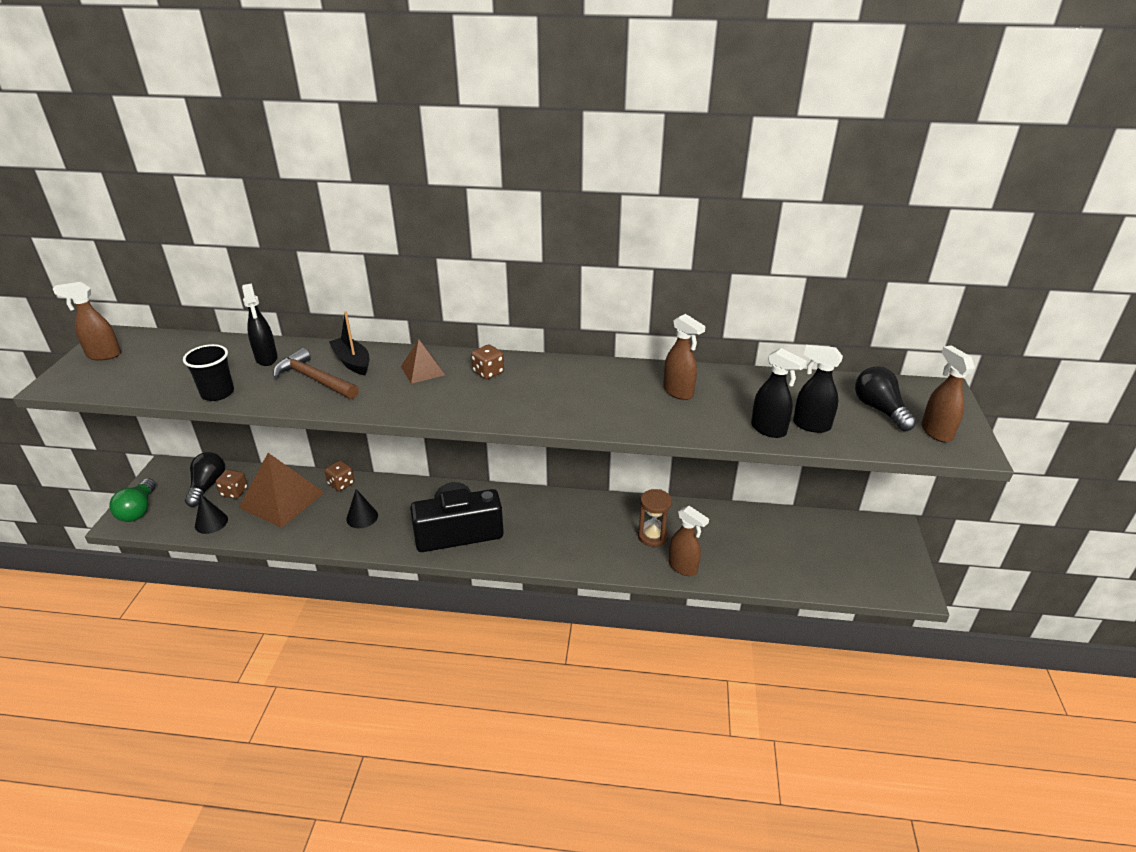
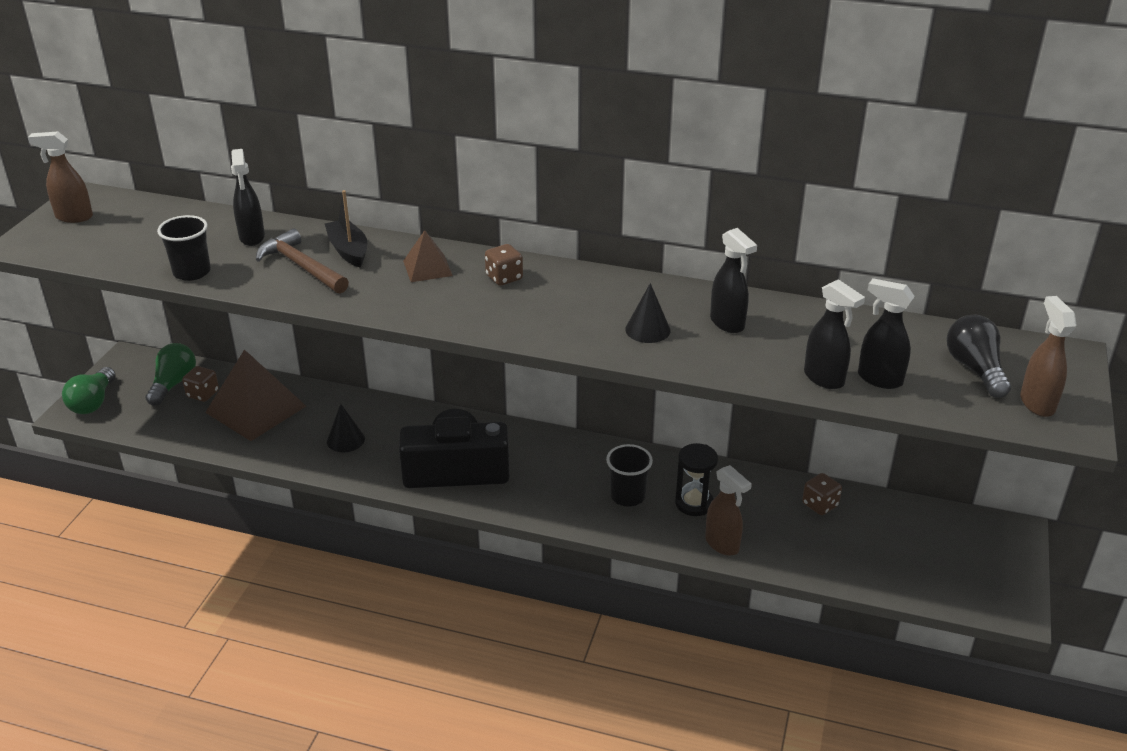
camera: 10 degrees right, 0 degrees up
(207, 486) = (173, 384): black light bulb -> green light bulb
(211, 522) = (172, 426): black cone -> black cone (647, 330)
(341, 484) = (328, 398): brown dice -> brown dice (820, 505)
(600, 536) = (627, 496): none -> black cup
(652, 536) = (694, 503): brown hourglass -> black hourglass
(678, 392) = (727, 323): brown spray bottle -> black spray bottle

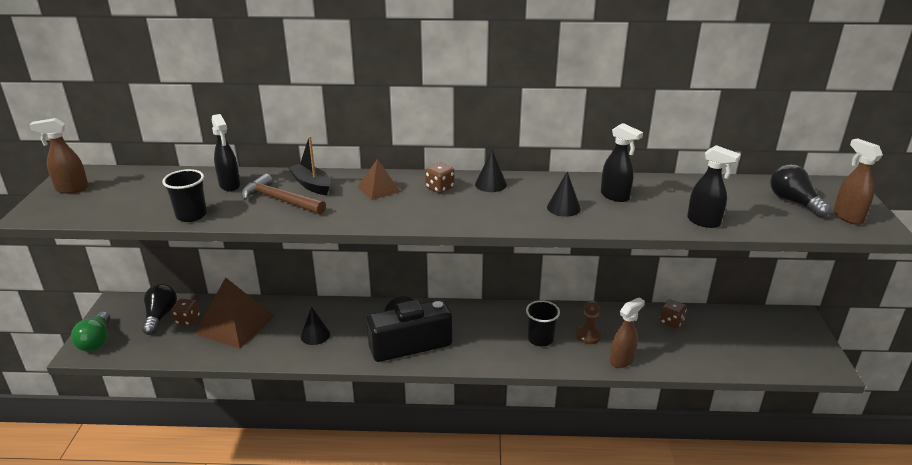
camera: 15 degrees left, 5 degrees down
(173, 384) = (160, 316): green light bulb -> black light bulb
(572, 282) = (490, 184): none -> black cone
(694, 503) = (588, 336): black hourglass -> brown pawn
(722, 544) = (622, 360): brown spray bottle -> brown spray bottle turned 75 degrees counterclockwise
(879, 379) = (739, 217): black spray bottle -> none

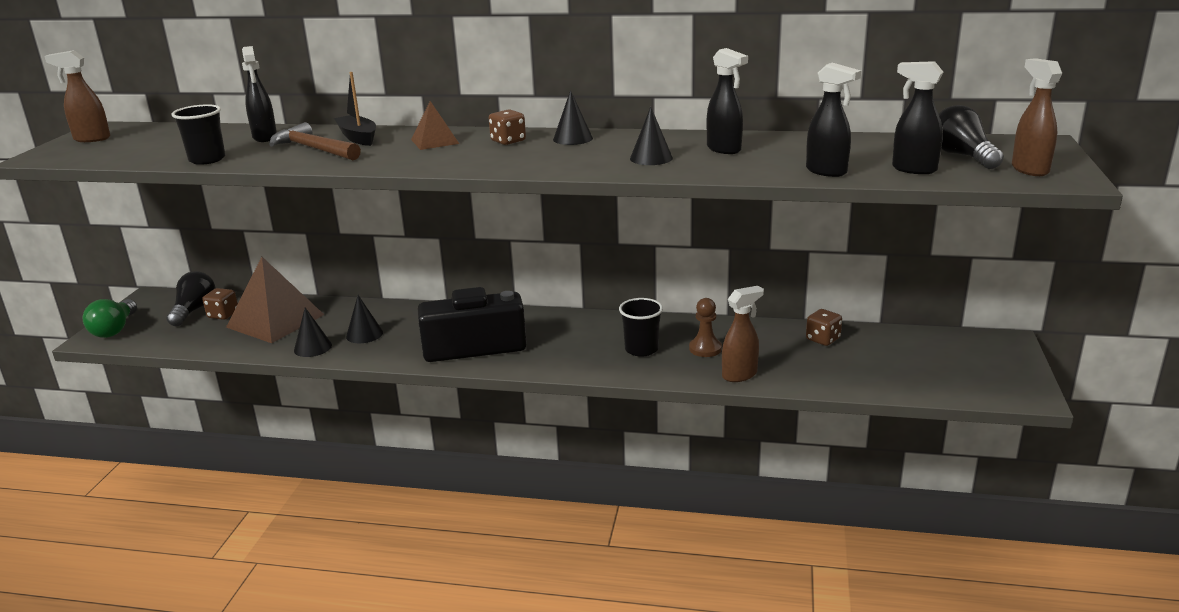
camera: 10 degrees right, 5 degrees down
(276, 351) = (312, 347): none -> black cone
(765, 218) = (913, 169): none -> black spray bottle

